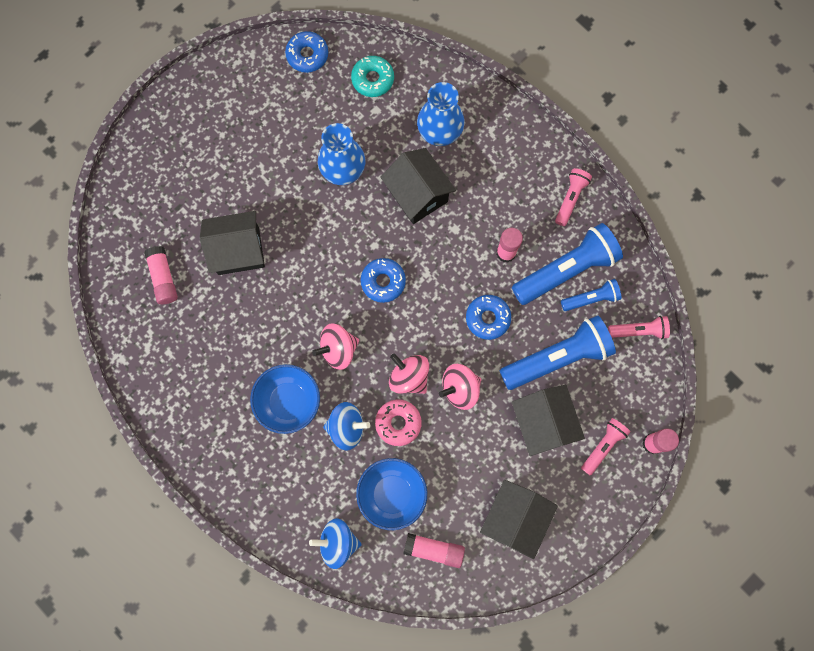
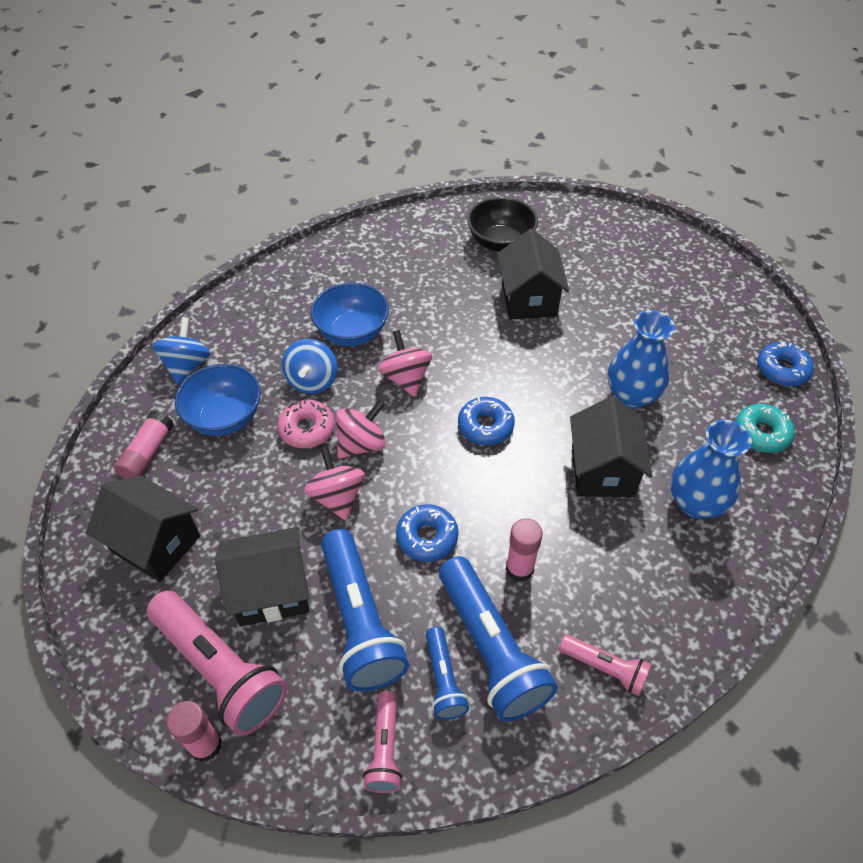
camera: 95 degrees right, 25 degrees down
(163, 278) = (500, 242): pink glue stick -> black bowl
(417, 195) = (602, 471): black house -> black house turned 60 degrees counterclockwise
(603, 446) = (220, 670): pink flashlight -> pink flashlight, size x1.90

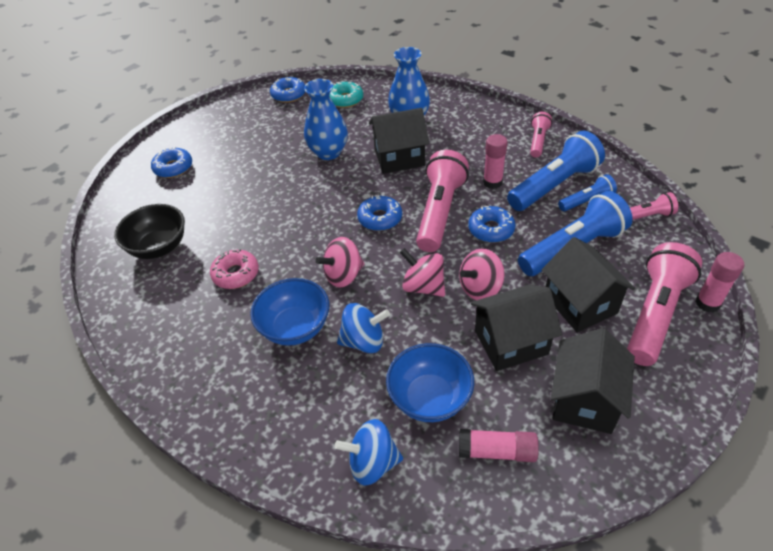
camera: 100 degrees left, 5 degrees down
(307, 429) = (421, 328): pink donut -> pink donut (236, 274)
(478, 490) = (440, 212): none -> pink flashlight
(529, 299) = (235, 217): black house -> black house (511, 342)
(632, 253) = (173, 168): none -> blue donut

